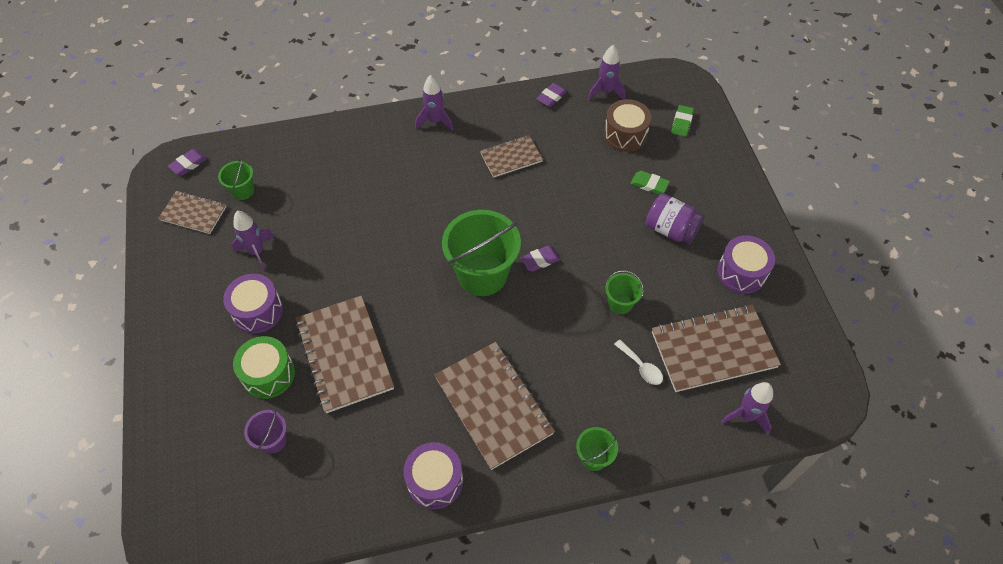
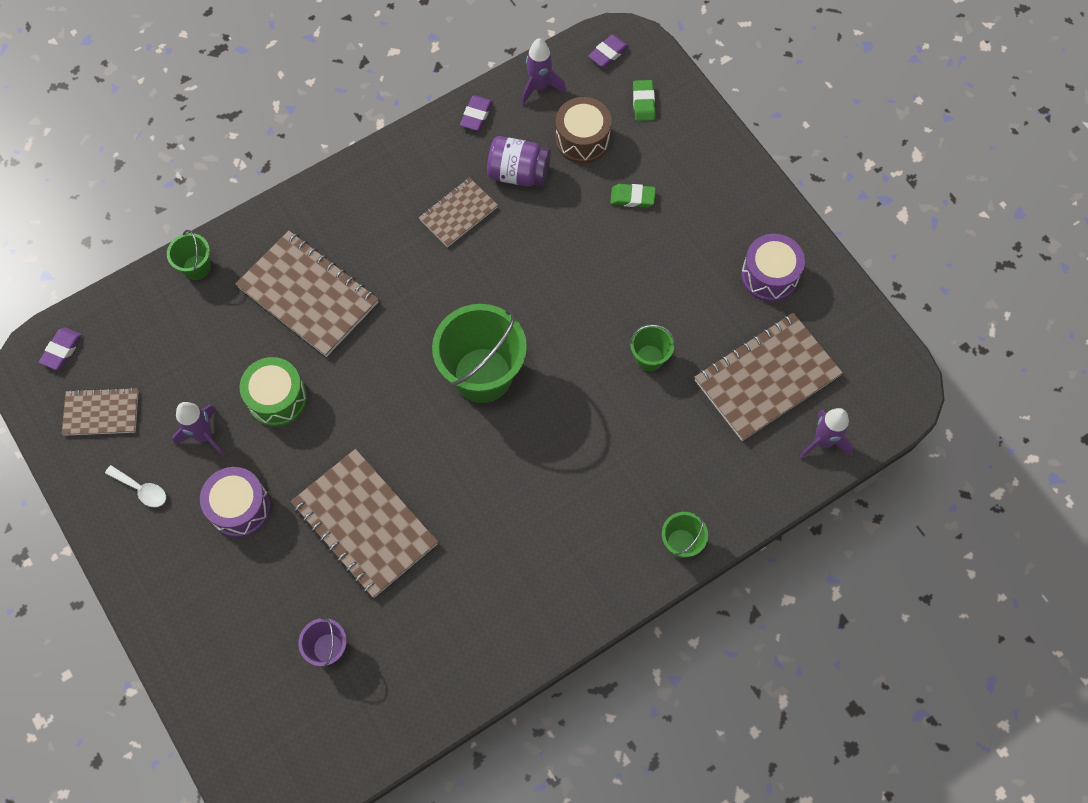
camera: 20 degrees left, 10 degrees up
(243, 191) = (149, 363): green bucket -> green bucket (196, 267)
(268, 374) = (288, 576): green drum -> green drum (277, 398)
(435, 121) = (346, 193): purple rocket -> none
(435, 481) = (524, 628): purple drum -> none
(493, 405) = (554, 523): brown notebook -> brown notebook (308, 295)
(540, 260) = (541, 335): purple eraser -> purple eraser (608, 53)
(641, 367) = (696, 425): white spoon -> white spoon (141, 489)
(671, 229) = (675, 248): purple jar -> purple jar (518, 173)

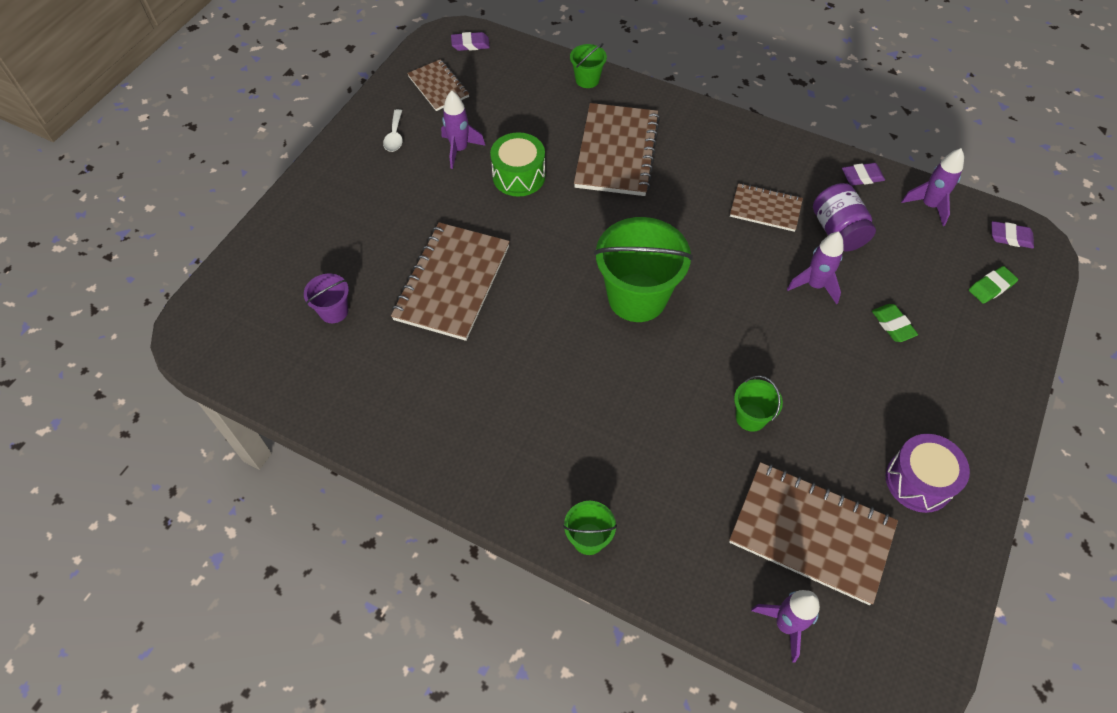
camera: 60 degrees right, 10 degrees down
(240, 507) = (416, 198): purple drum -> none
(560, 228) = (814, 285): none -> purple rocket
(582, 139) = (911, 260): brown drum -> none

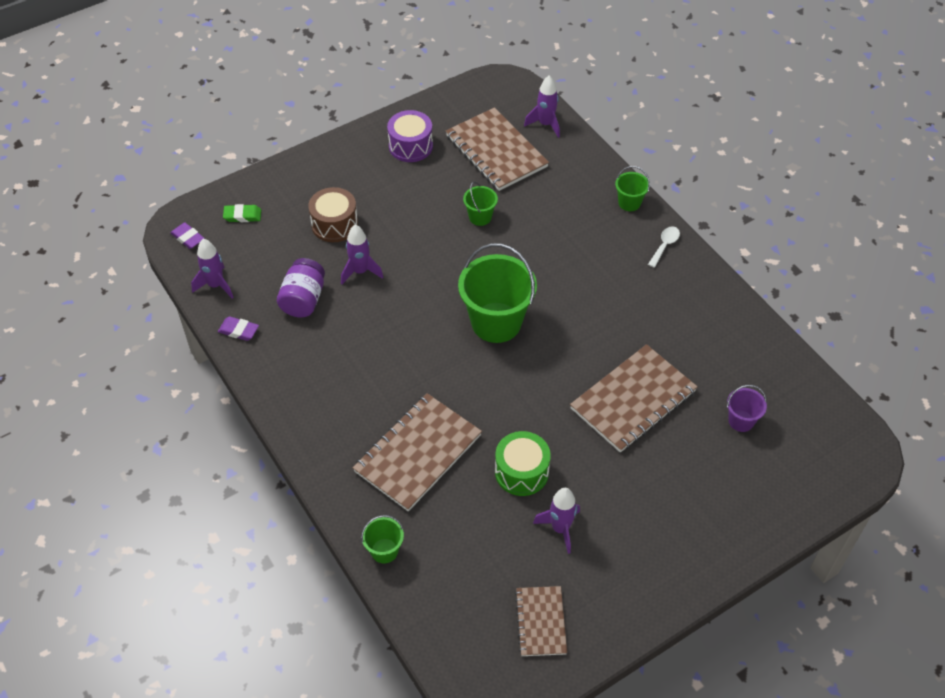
camera: 150 degrees left, 5 degrees down
(395, 136) = (616, 577): white spoon -> white spoon (665, 245)
(470, 44) = (473, 668): purple eraser -> none
(765, 209) = (340, 342): brown notebook -> none
(893, 325) = (334, 224): green eraser -> brown drum

